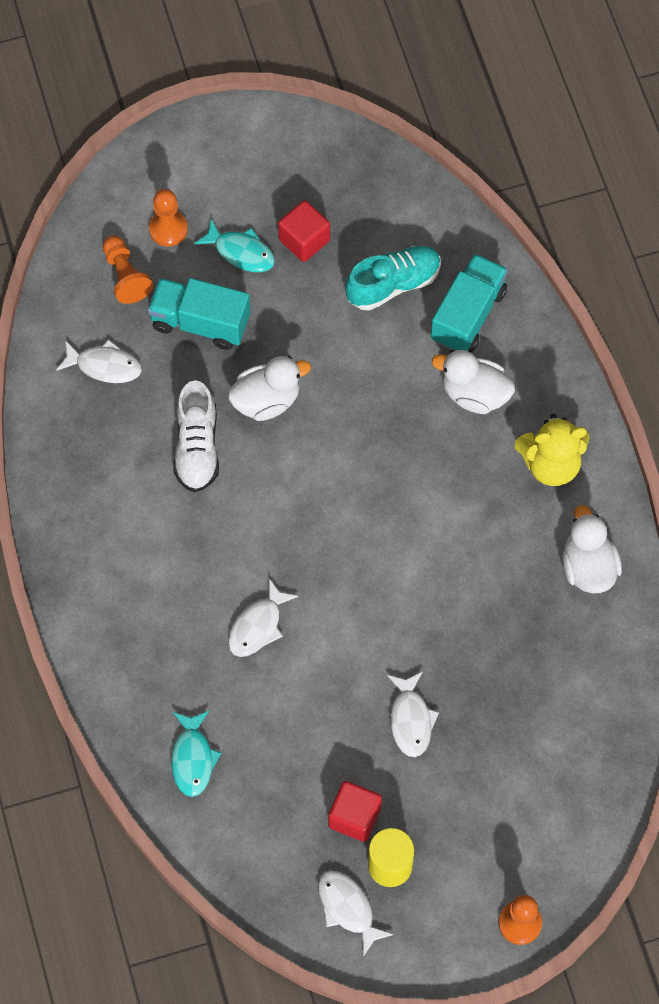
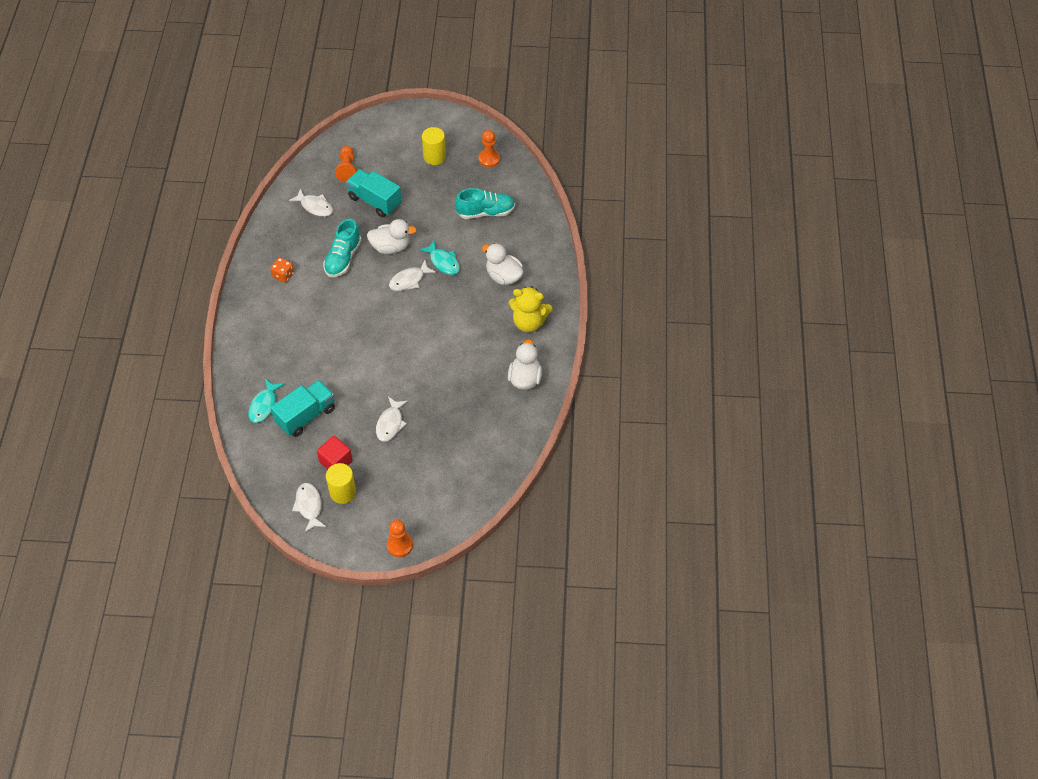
camera: 20 degrees right, 10 degrees down
(112, 512) = (283, 275): none -> orange dice
(168, 229) = (380, 154): orange pawn -> orange pawn (489, 159)
(197, 447) = (343, 258): white shoe -> turquoise shoe
(241, 252) = (412, 175): turquoise fish -> turquoise fish (443, 262)
(258, 626) = (331, 352): white fish -> white fish (409, 280)
(262, 206) = (434, 157): none -> yellow cylinder
(304, 240) = (448, 178): red cube -> none
(468, 315) = (518, 238): turquoise truck -> turquoise truck (306, 416)

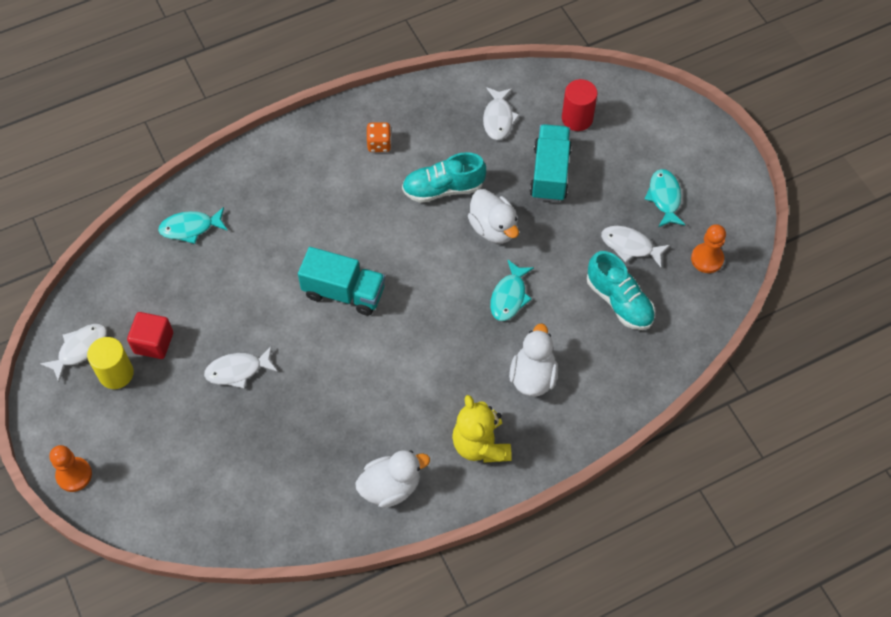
camera: 60 degrees right, 5 degrees up
(306, 416) = (199, 276): turquoise truck -> turquoise truck (344, 292)
(347, 169) = (577, 118): orange pawn -> red cylinder
(409, 280) = (457, 275): white fish -> white fish (630, 246)
(434, 157) = (664, 197): yellow cylinder -> turquoise fish

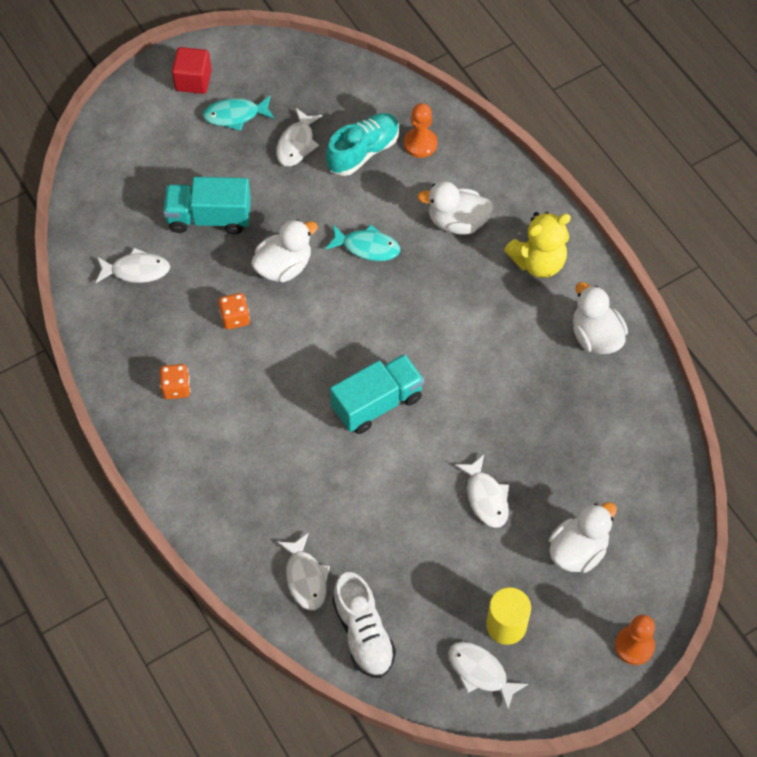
camera: 95 degrees left, 0 degrees up
(133, 266) = (363, 633): none -> white shoe
(153, 343) = (462, 592): red cube -> red cube (193, 80)
(172, 440) = (578, 550): none -> white duck
(190, 228) = (305, 578): turquoise fish -> white fish
(344, 292) = (377, 403): turquoise truck -> turquoise truck turned 45 degrees clockwise
(443, 188) = (235, 318): turquoise shoe -> orange dice
(577, 118) = (135, 195): red cylinder -> none
(707, 259) = (307, 80): orange pawn -> orange pawn (420, 144)

